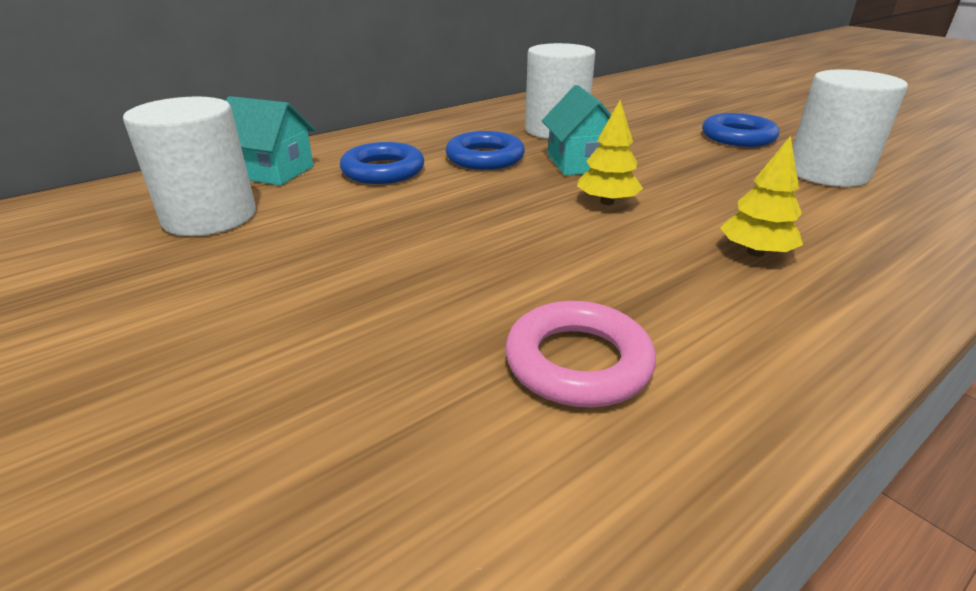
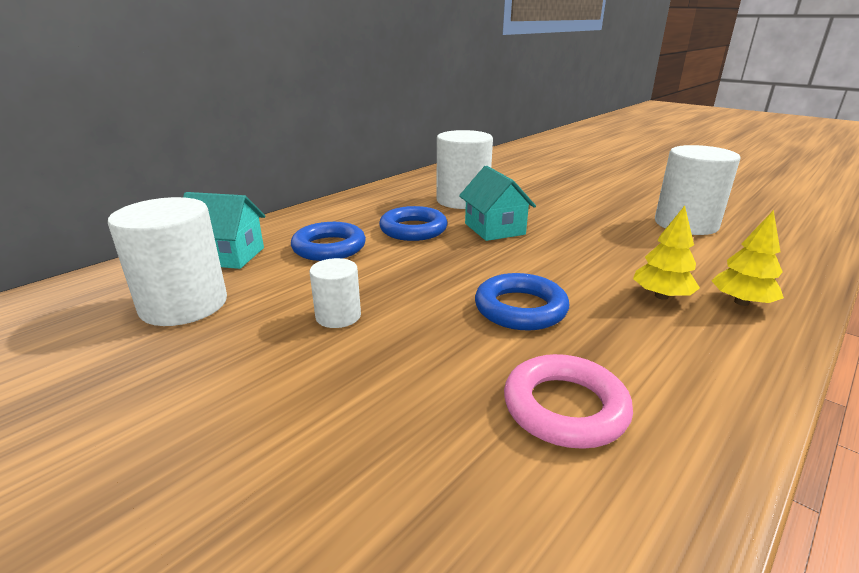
camera: 10 degrees left, 5 degrees down
(363, 241) = (338, 316): none -> white cylinder
(607, 202) = (530, 262): yellow tree -> yellow tree (741, 302)
(738, 137) = (608, 198): blue ring -> blue ring (520, 308)

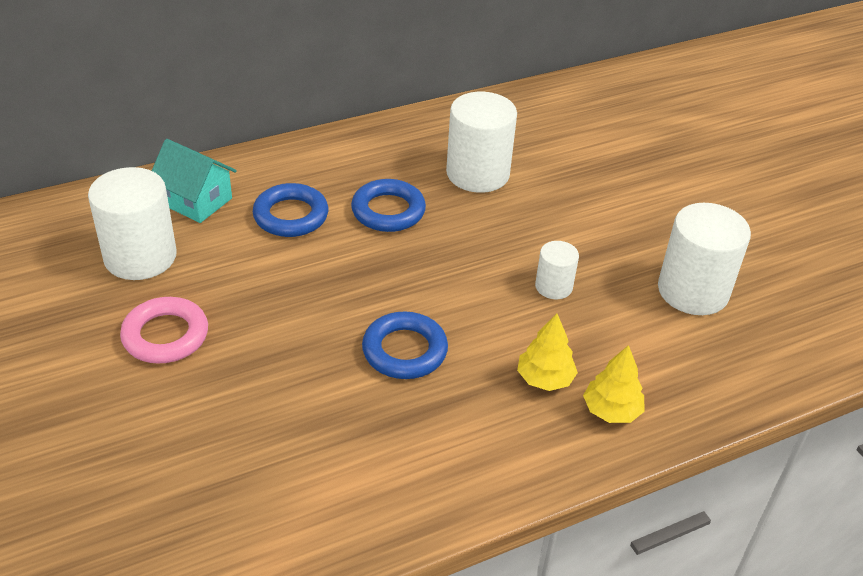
camera: 20 degrees right, 15 degrees up
(338, 316) = (251, 309): white cylinder -> white cylinder (553, 286)
(494, 229) = (472, 235): turquoise house -> none
(565, 407) = (356, 451): pink ring -> pink ring (165, 335)

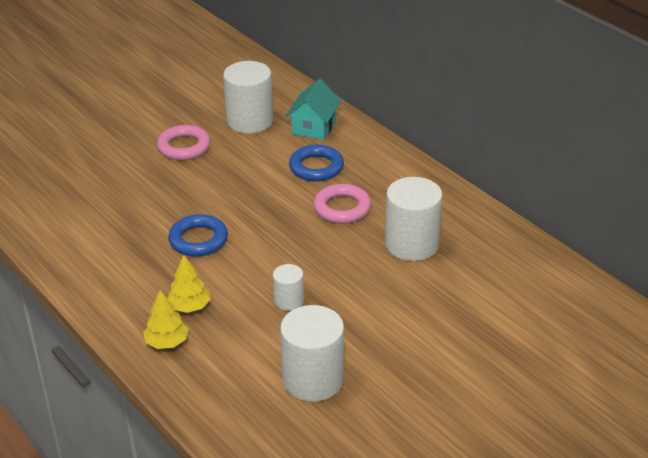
camera: 80 degrees right, 5 degrees down
(388, 211) = (342, 208): blue ring -> pink ring

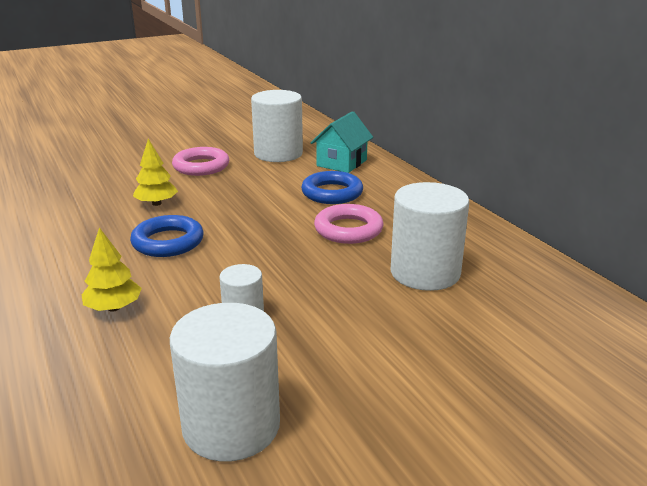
camera: 10 degrees right, 10 degrees down
(167, 342) = (57, 346): yellow tree -> yellow tree (156, 203)

